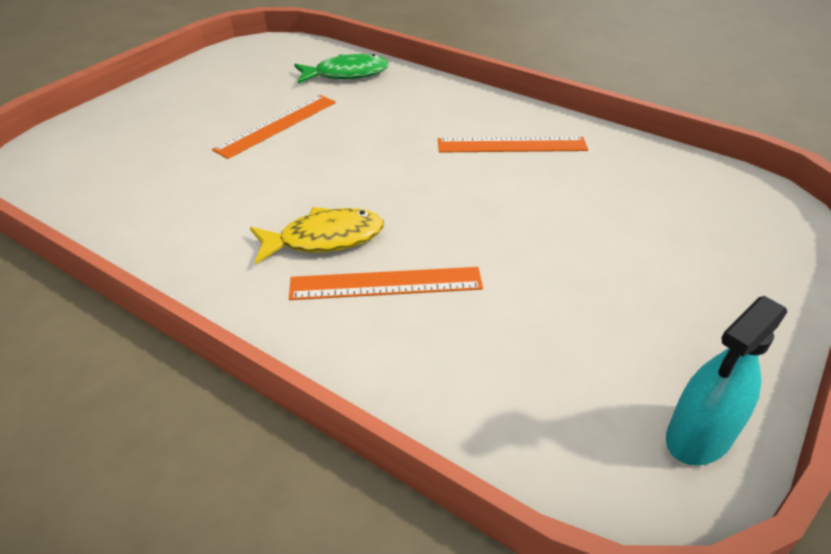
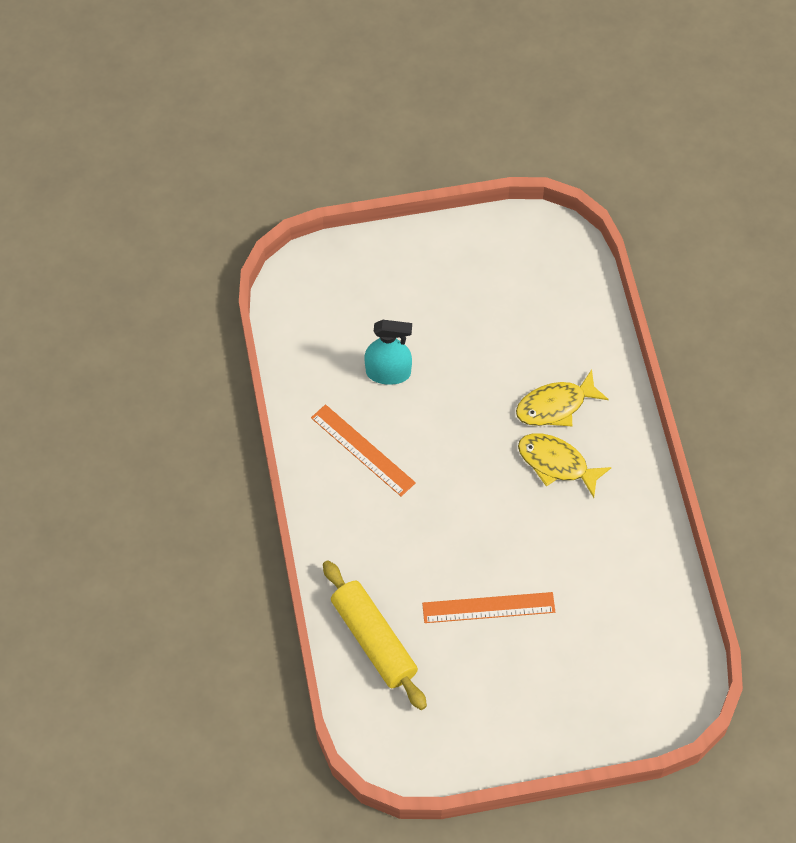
camera: 135 degrees left, 20 degrees up
(346, 74) = (374, 640): green fish -> yellow rolling pin
(386, 284) = (555, 406): orange ruler -> yellow fish
(699, 436) = (513, 235): turquoise spray bottle -> turquoise spray bottle (388, 372)

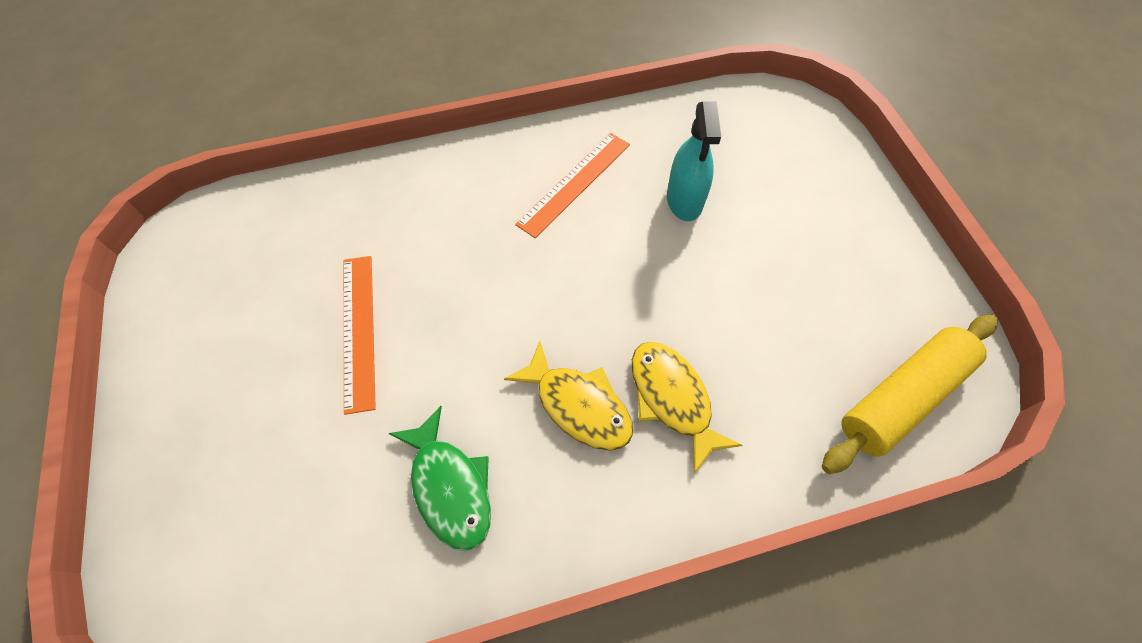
camera: 85 degrees right, 0 degrees up
(374, 640) = (327, 212): yellow rolling pin -> yellow rolling pin (902, 397)
(556, 463) = (578, 405): yellow fish -> yellow fish turned 105 degrees clockwise
(608, 544) = (450, 487): none -> green fish

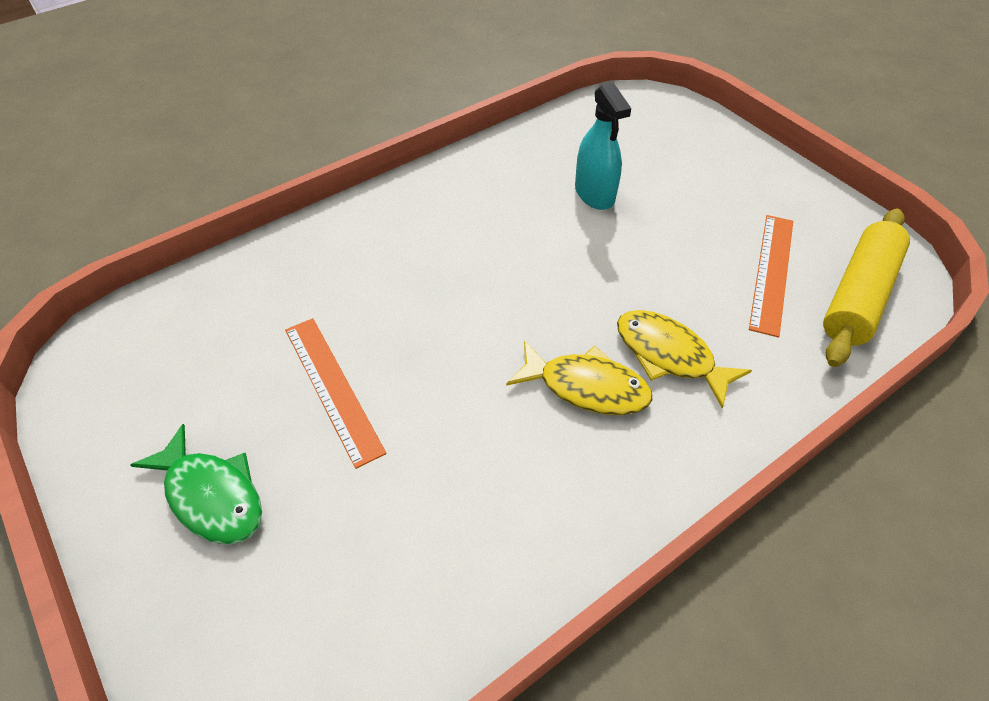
camera: 20 degrees left, 10 degrees down
(450, 487) = (499, 498): green fish -> green fish (212, 495)
(574, 183) = (486, 205): orange ruler -> orange ruler (772, 272)

